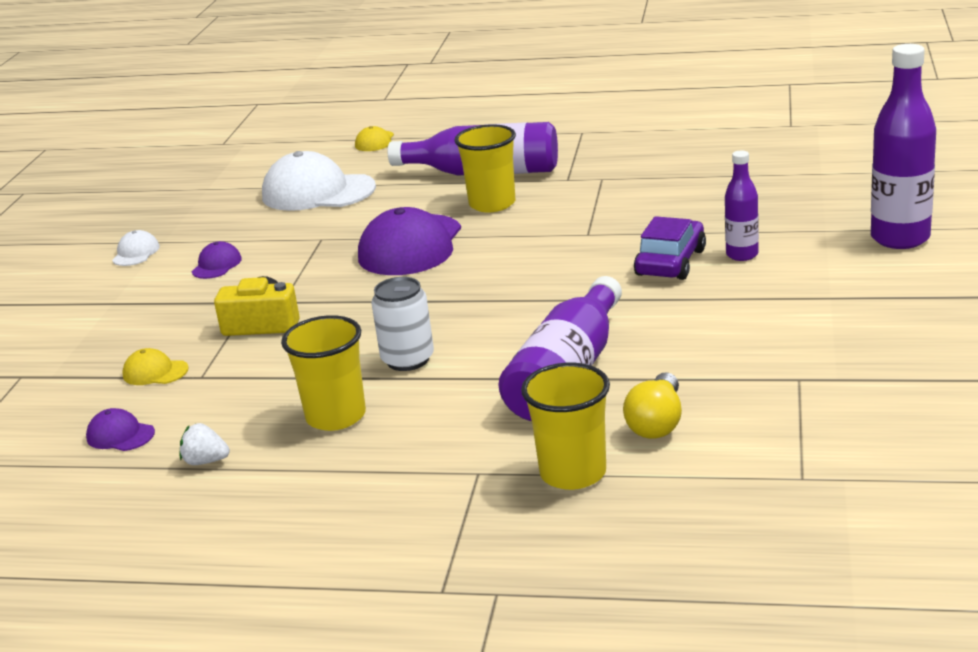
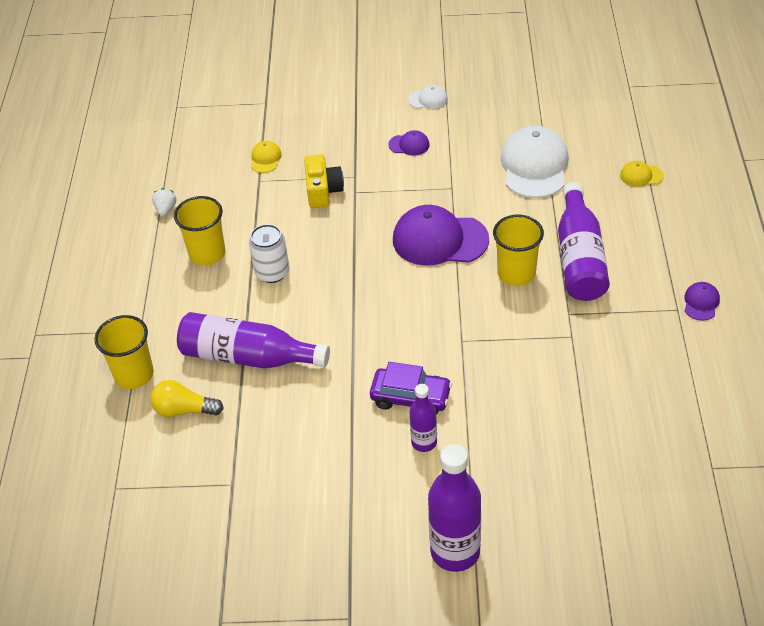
camera: 80 degrees right, 20 degrees up
(120, 435) = (196, 166): purple cap -> purple cap (701, 302)

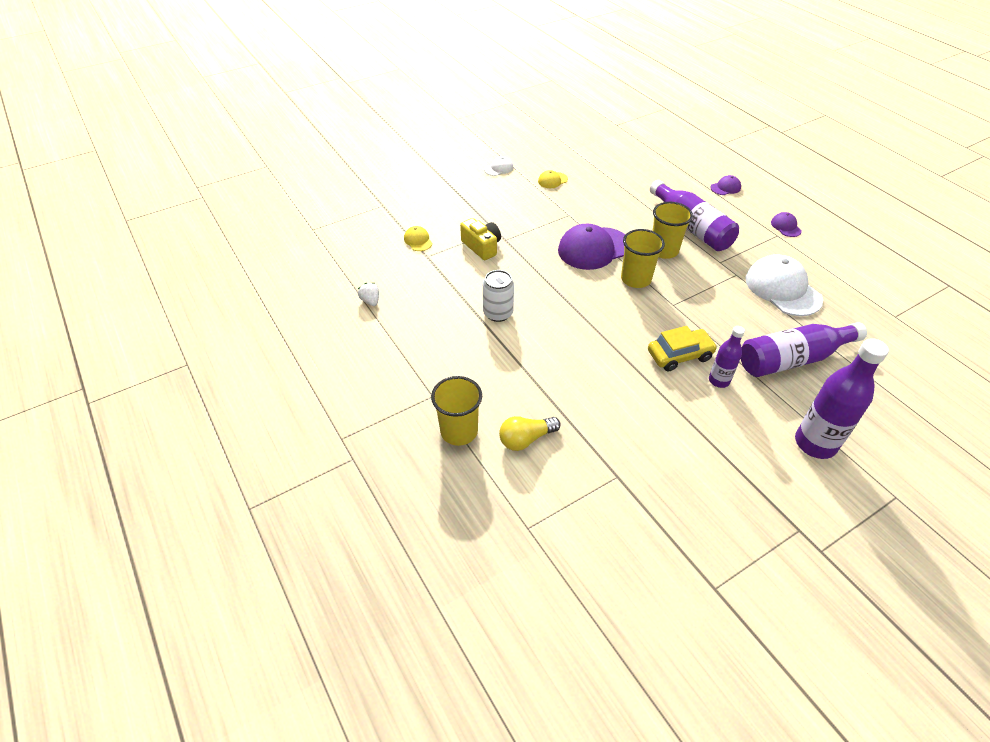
camera: 35 degrees left, 0 degrees up
(207, 253) = (434, 319): yellow cup -> yellow cup (636, 279)
(248, 357) = (537, 378): purple bottle -> purple bottle (792, 359)
(409, 145) = (514, 199): purple cap -> purple cap (725, 187)
(411, 397) = (679, 355): purple car -> yellow car
(534, 166) = (608, 185): white cap -> white cap (782, 289)
(641, 175) = (676, 170): yellow cap -> yellow cap (552, 180)

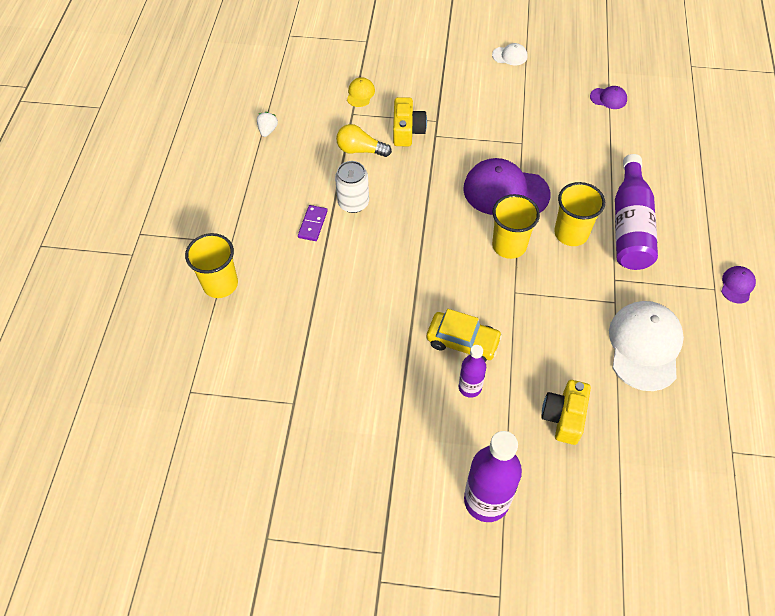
camera: 40 degrees right, 10 degrees up
(484, 345) = (312, 224): none -> purple domino
(526, 439) = (260, 324): yellow light bulb -> yellow light bulb (360, 150)
(552, 180) = (547, 96): yellow cap -> none
(725, 187) = (724, 204): purple cap -> purple cap (608, 98)
(792, 359) = (564, 417): purple bottle -> yellow camera

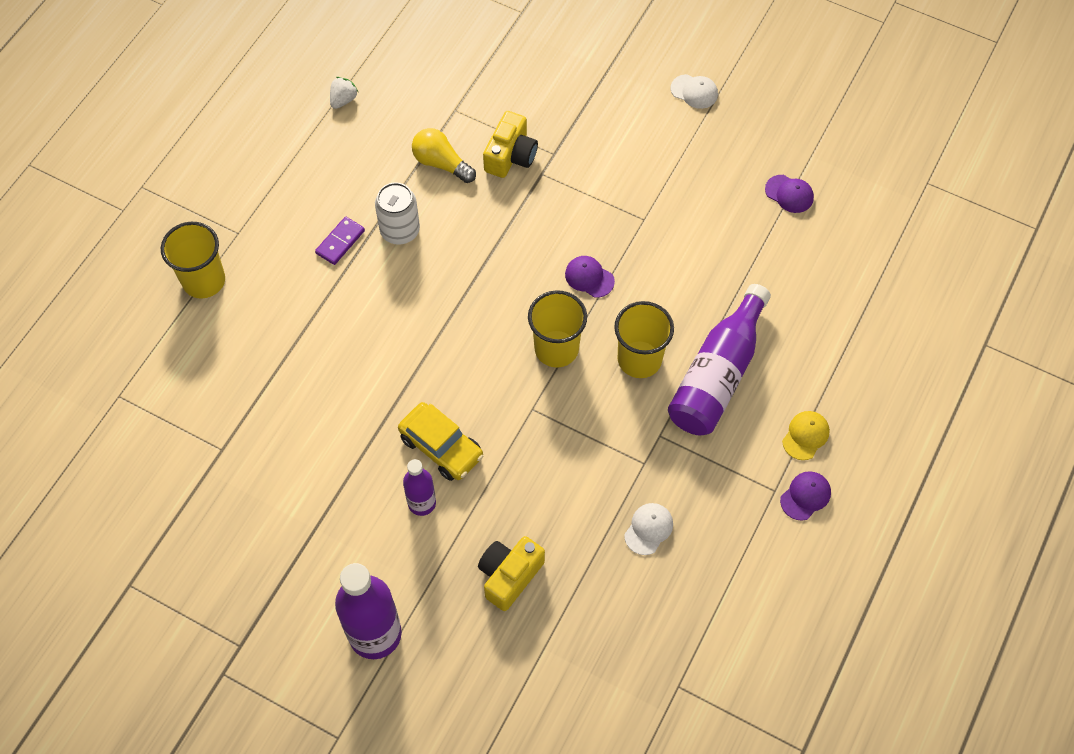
camera: 20 degrees right, 5 degrees up
(360, 94) = (478, 85): yellow cap -> yellow cap (805, 436)
(505, 191) = (589, 277): purple cap -> purple cap, size x0.46
(644, 346) = (648, 529): white cap -> white cap, size x0.46

